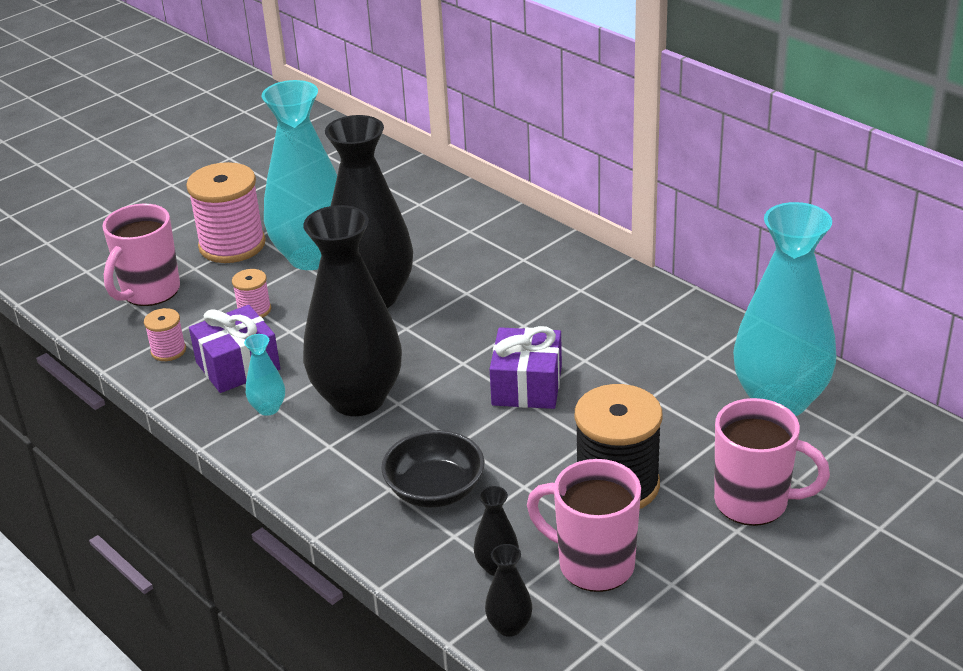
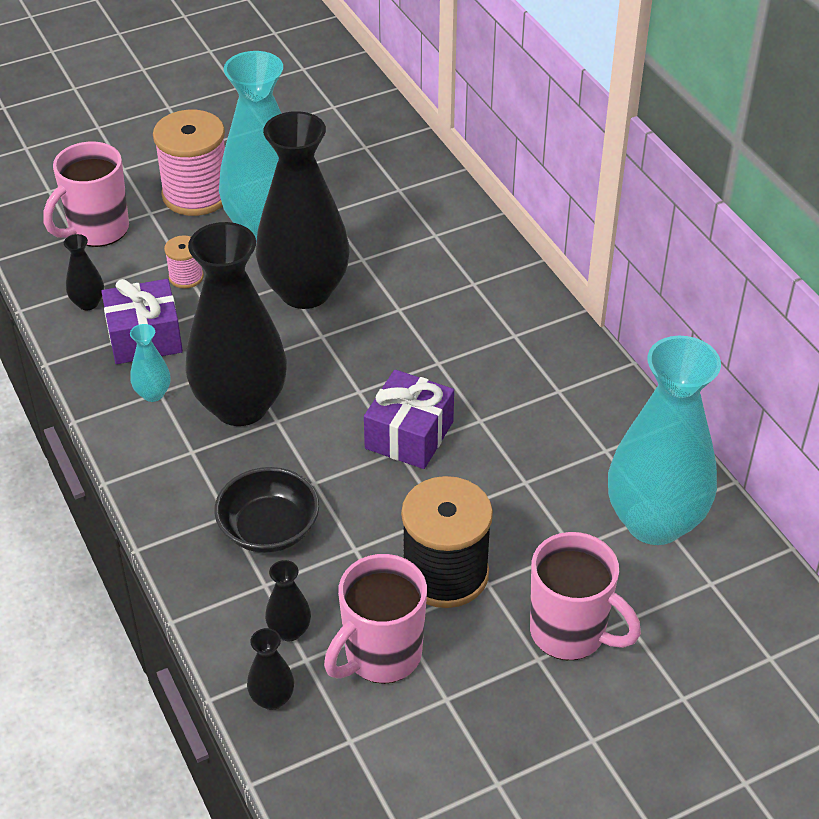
camera: 15 degrees right, 10 degrees up
(168, 351) = (88, 303): pink spool -> black vase
(593, 565) = (381, 656): pink mug -> pink mug turned 90 degrees counterclockwise

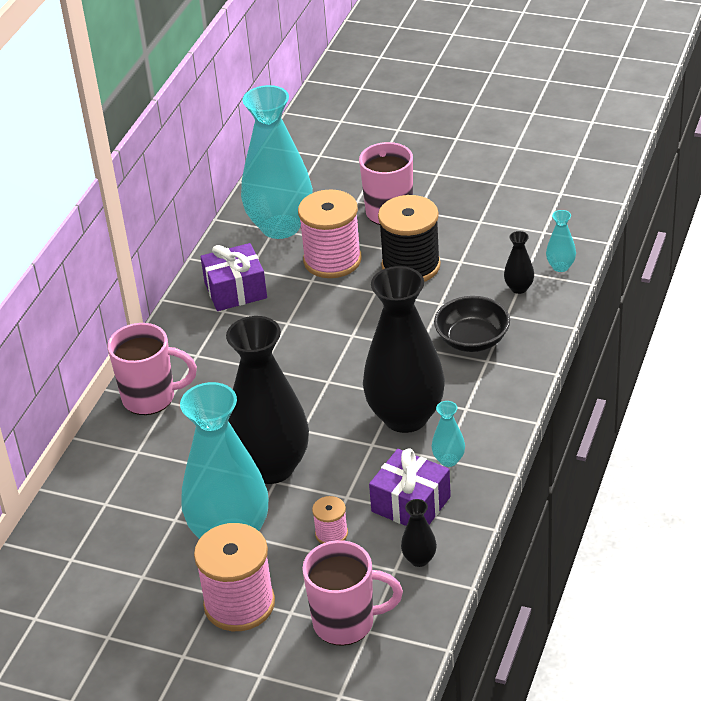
camera: 130 degrees left, 5 degrees down
(272, 698) = (560, 266): black vase -> turquoise vase
(381, 656) = (487, 253): pink mug -> pink mug (151, 398)
(409, 435) = (335, 339): purple gift -> purple gift (235, 290)
(538, 520) = (332, 260): none -> pink spool

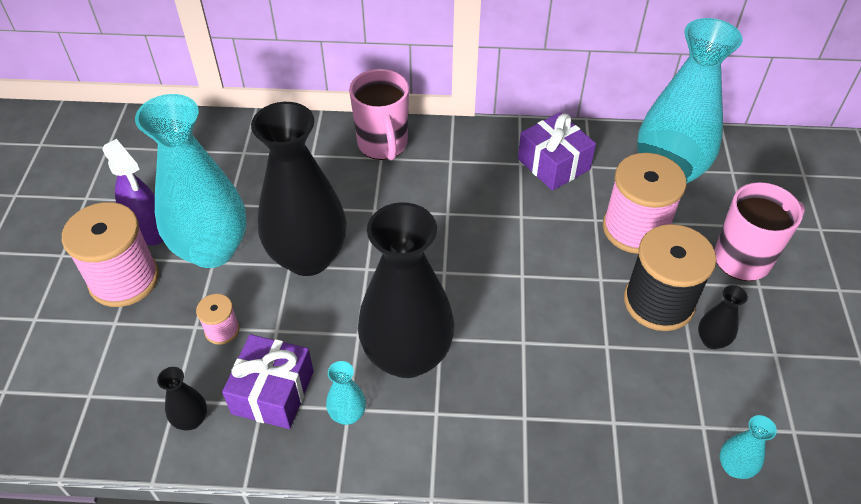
camera: 70 degrees right, 10 degrees up
(181, 584) = (148, 230): none -> purple spray bottle
(346, 623) = (99, 373): pink mug -> none
(472, 339) = (556, 394): black bowl -> none
(519, 288) = (670, 425): black vase -> black vase (712, 340)

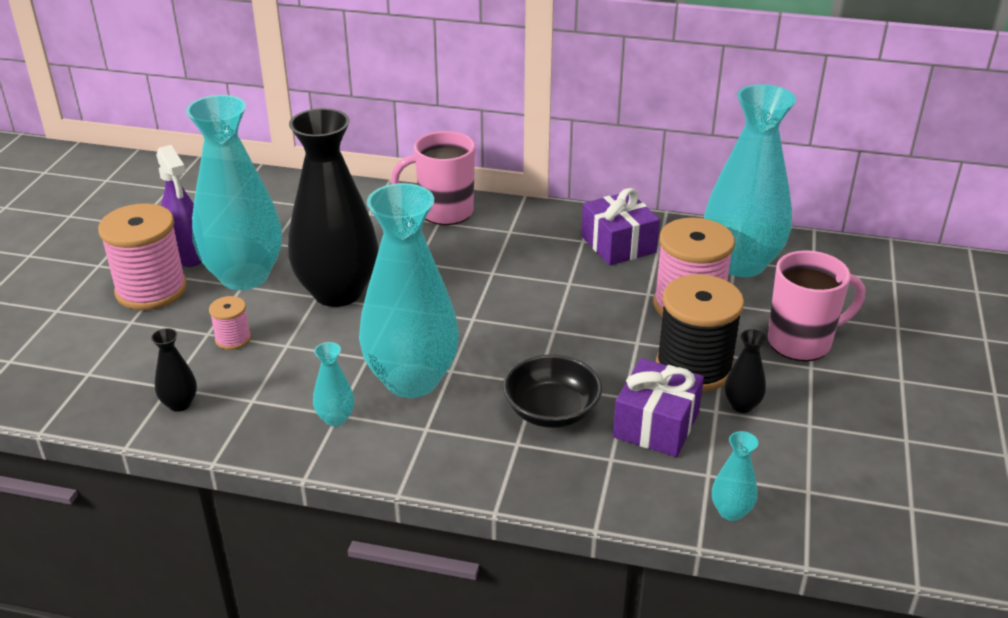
camera: 10 degrees right, 15 degrees down
(273, 392) = (267, 392): purple gift -> purple gift (656, 425)
(383, 145) = (444, 212): pink mug -> pink mug turned 90 degrees clockwise
(407, 356) = (412, 380): black vase -> turquoise vase
(545, 374) = (551, 411): none -> black bowl

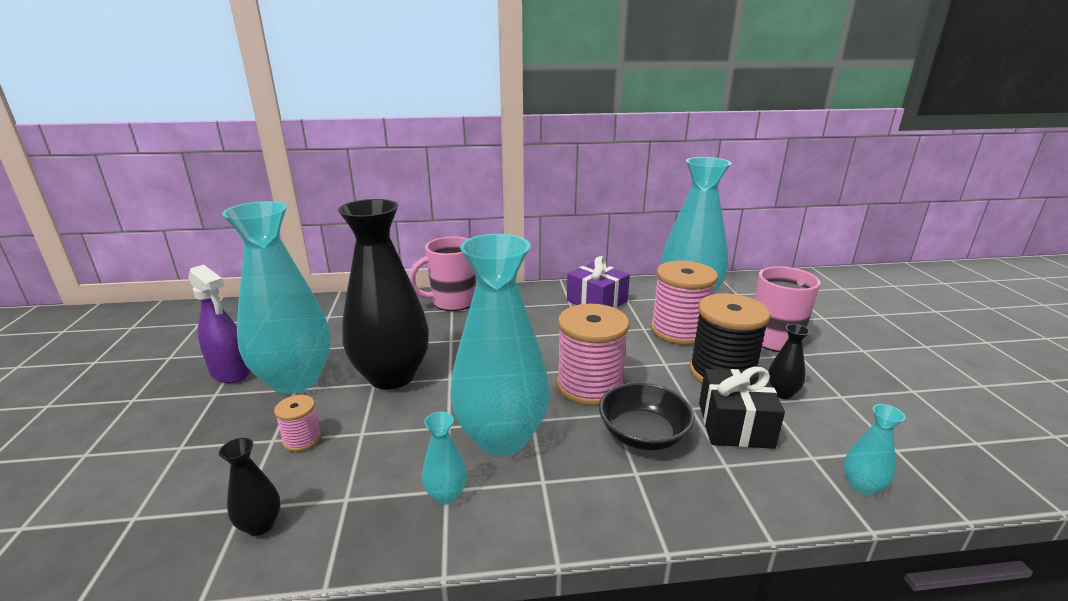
camera: 20 degrees left, 10 degrees down
(151, 290) = (198, 411): pink spool -> pink spool (589, 386)
(656, 425) = (735, 425): purple gift -> black gift

